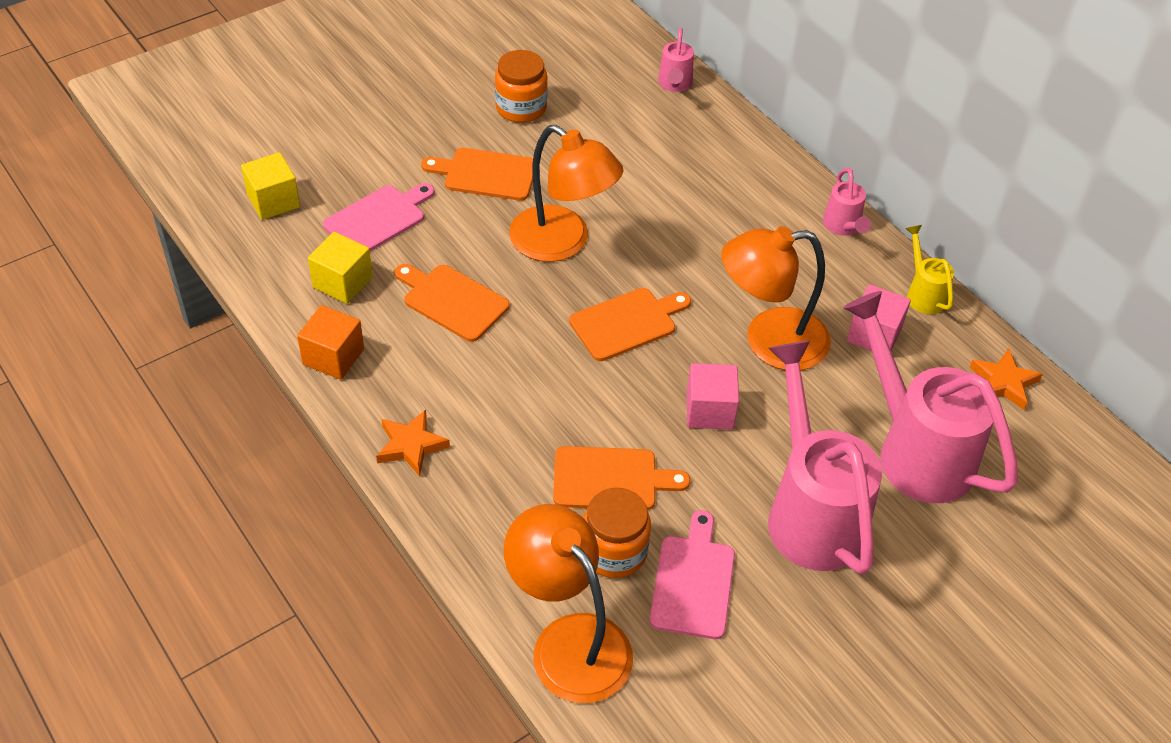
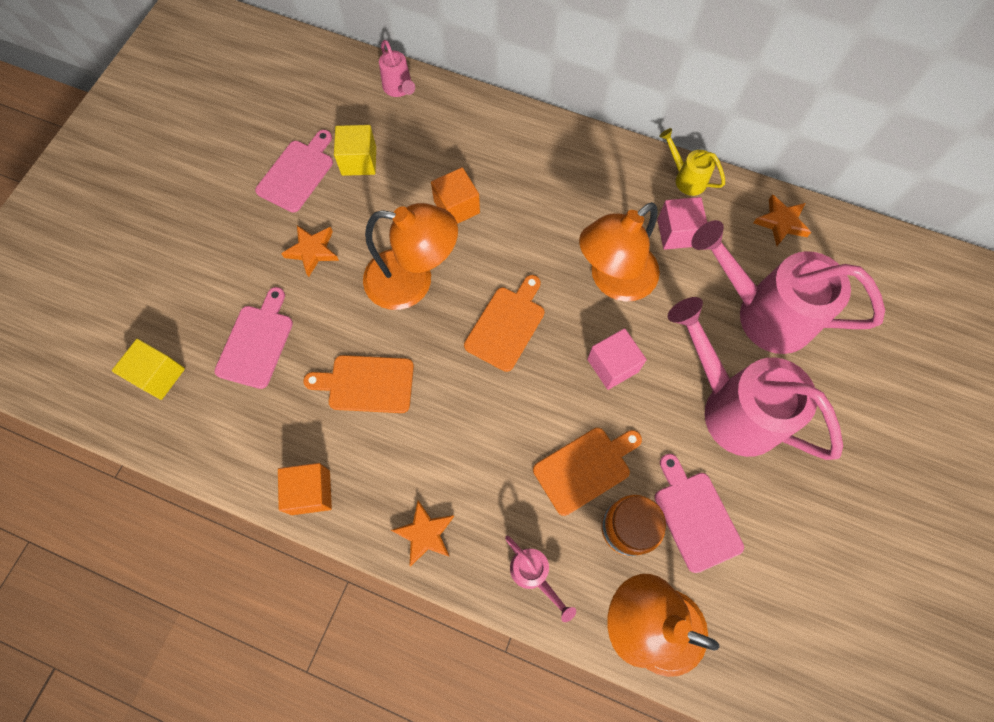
camera: 30 degrees left, 20 degrees up
(342, 282) = (270, 419): yellow cube -> yellow cube (359, 161)
(486, 174) = (312, 251): orange cutting board -> orange star
(521, 108) = (297, 173): orange jar -> pink cutting board
(654, 204) = (456, 207): none -> orange cube
(843, 227) = (599, 152): pink watering can -> pink watering can (534, 575)

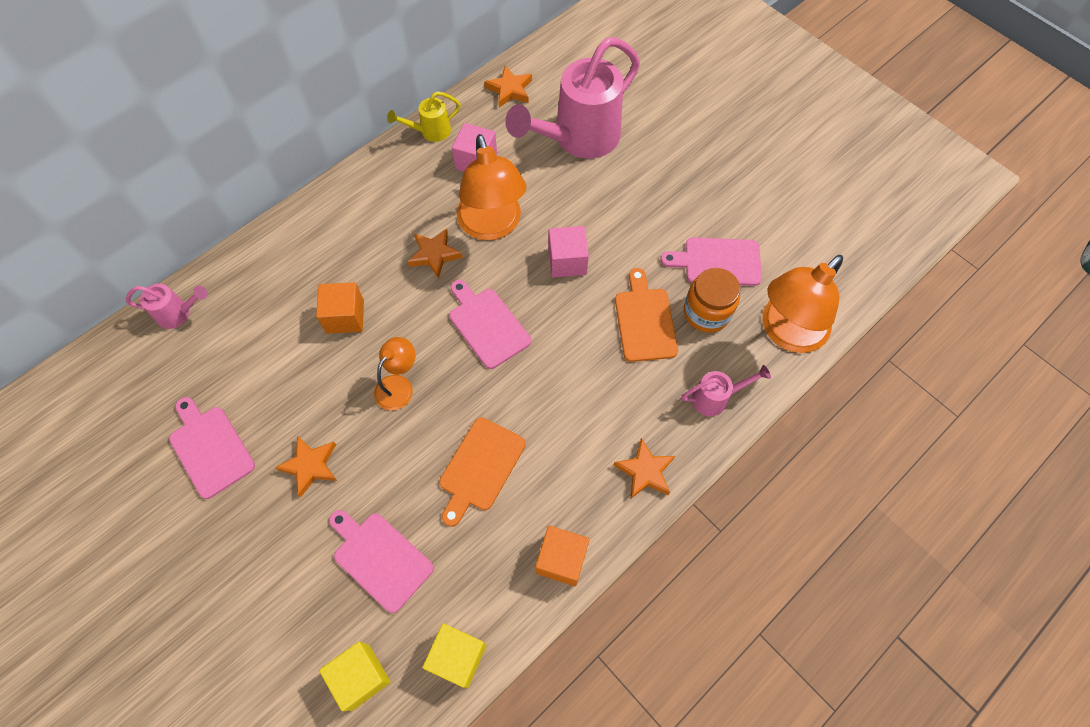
camera: 65 degrees left, 5 degrees down
(359, 161) = (236, 383): yellow cube -> yellow cube (457, 657)
(413, 281) = (399, 385): orange lamp -> orange lamp, size x0.54
(507, 325) = (487, 325): orange cutting board -> pink cutting board
(555, 246) = (434, 254): none -> orange star
(730, 406) = (642, 197): pink watering can -> none

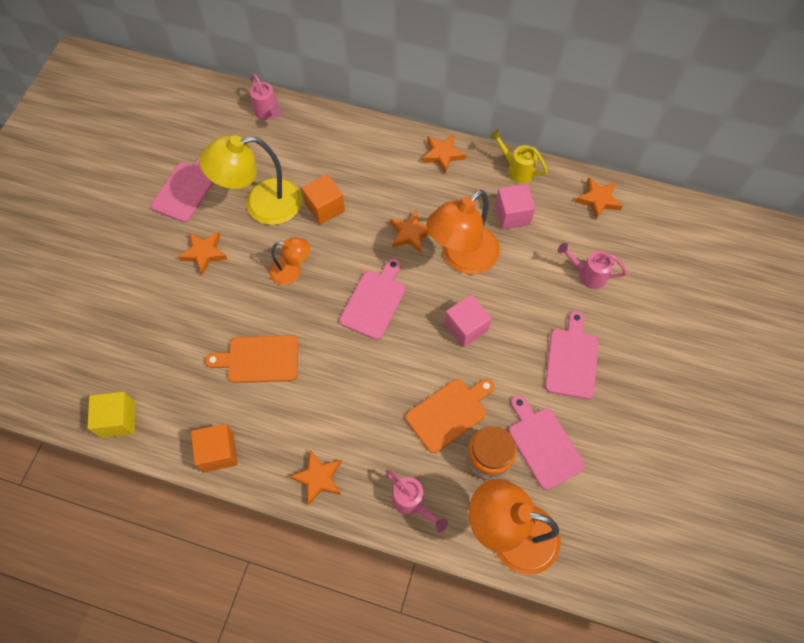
camera: 60 degrees right, 0 degrees up
(293, 377) = (261, 204): none -> yellow lamp
(360, 677) = (79, 367): yellow cube -> none
(366, 181) = (442, 155): none -> orange star
(380, 558) = (162, 333): pink cutting board -> pink cutting board (572, 360)
(578, 139) = (587, 274): pink watering can -> pink watering can, size x0.45

